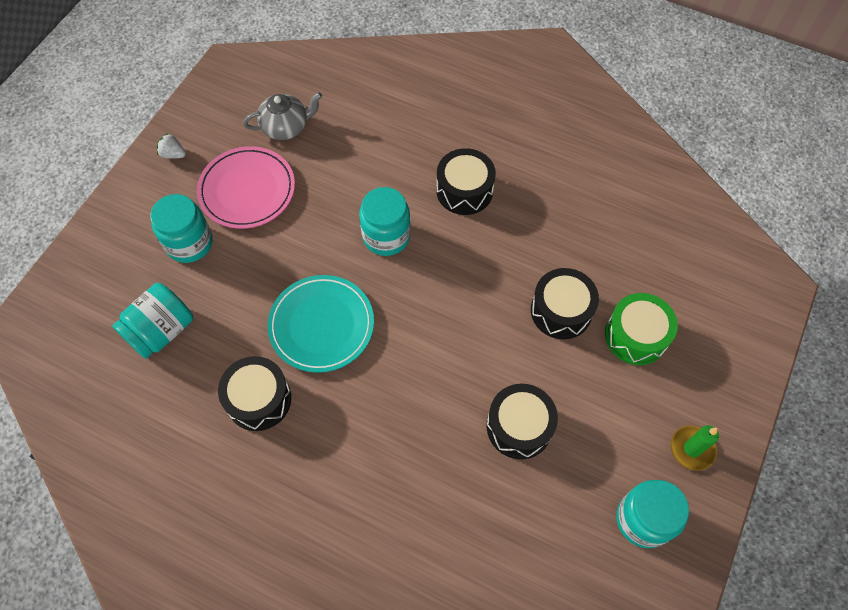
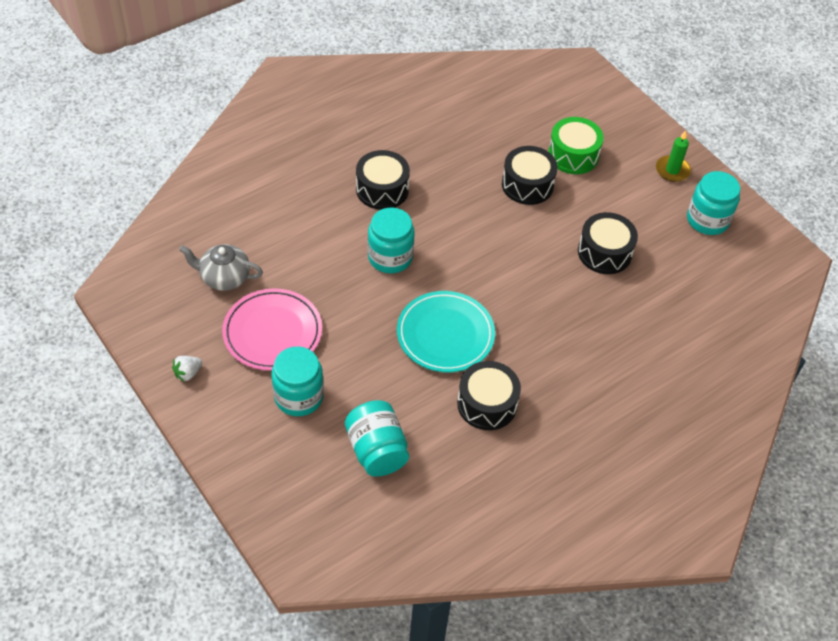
camera: 65 degrees left, 10 degrees down
(286, 127) = (224, 277): grey teapot -> grey teapot turned 90 degrees counterclockwise

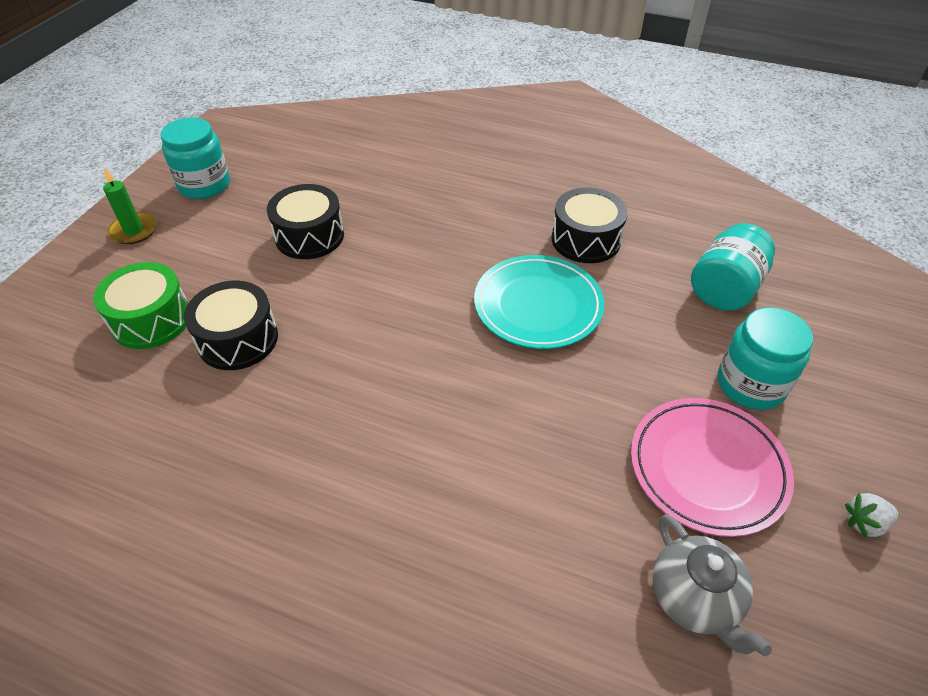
camera: 120 degrees left, 5 degrees down
(188, 373) = (865, 523): white strawberry -> white strawberry turned 150 degrees clockwise
(382, 189) = (355, 495): black drum -> none
(390, 257) = (474, 414): turquoise jar -> none

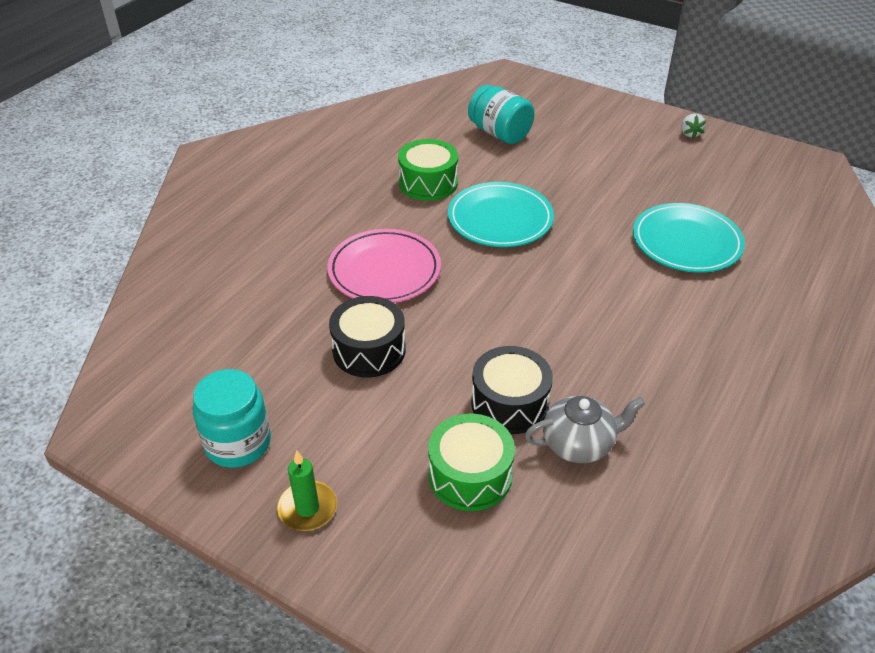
camera: 80 degrees left, 5 degrees down
(550, 508) = (686, 242): none -> turquoise plate
(585, 240) = (428, 183): black drum -> green drum
(694, 598) = (742, 199): grey teapot -> grey teapot (579, 444)
(707, 468) = (654, 175): pink plate -> pink plate (384, 270)
(750, 384) = (589, 145): turquoise jar -> none

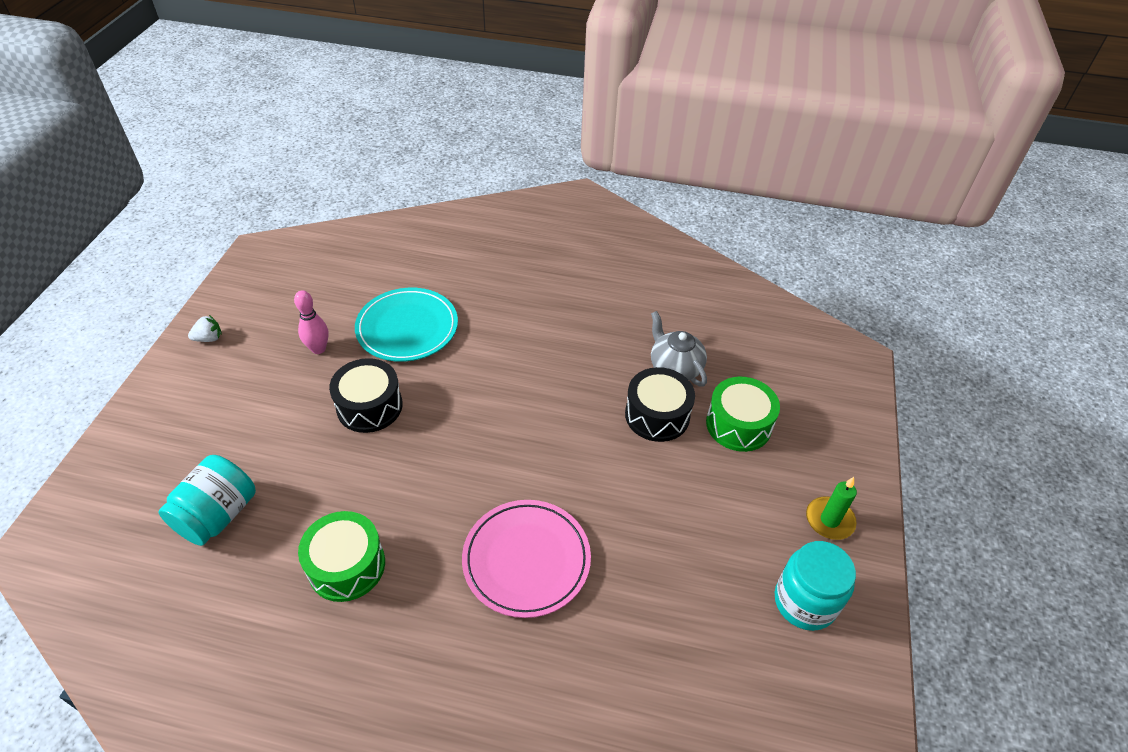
camera: 110 degrees left, 5 degrees up
(369, 350) = (646, 535): black drum -> black drum (369, 406)
(500, 219) = (405, 475): turquoise plate -> none
(666, 187) = (318, 349): none -> pink bowling pin

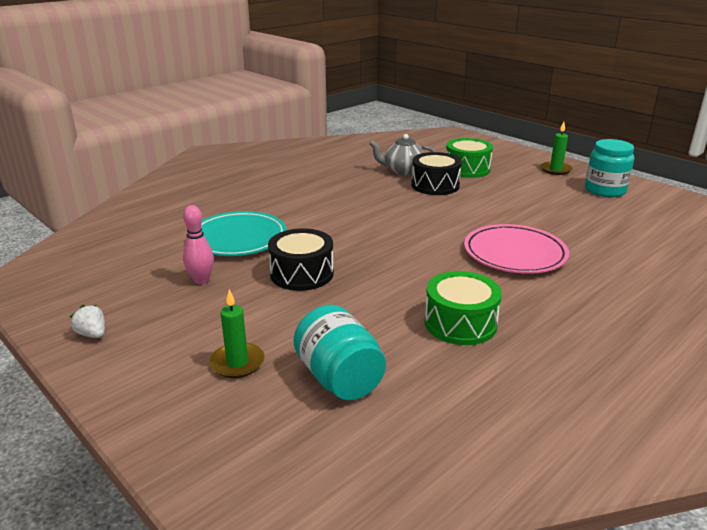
camera: 55 degrees left, 20 degrees down
(209, 338) = (92, 334): white strawberry -> white strawberry turned 60 degrees counterclockwise
(210, 440) = (237, 363): none -> green candle

